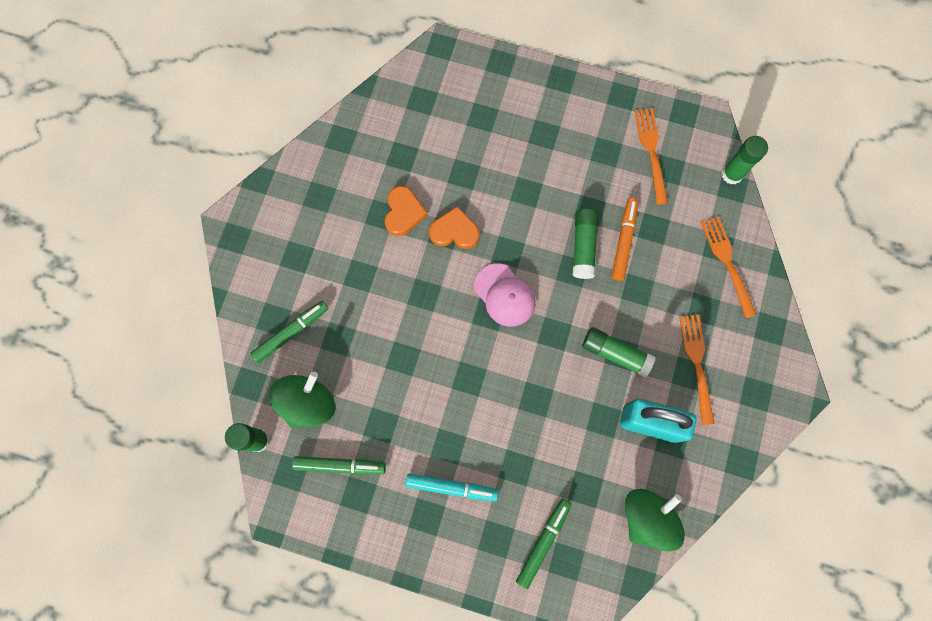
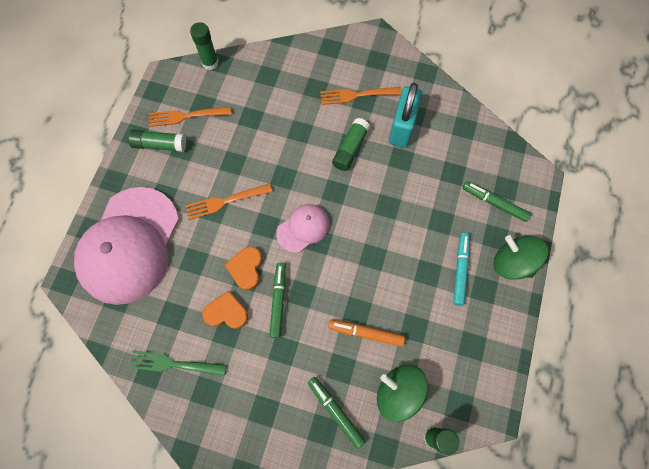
camera: 90 degrees left, 5 degrees down
(340, 466) = (450, 362): green marker -> green marker (278, 301)
(349, 163) = (174, 364): none -> green fork
(482, 104) = (129, 245): none -> pink cap
(583, 246) = (264, 168): green glue stick -> green glue stick (159, 145)
(624, 241) = (260, 139): orange marker -> orange marker (366, 333)
(647, 518) = (470, 133): green spinning top -> green spinning top (512, 263)
(728, 263) = (281, 70): orange fork -> orange fork (225, 201)

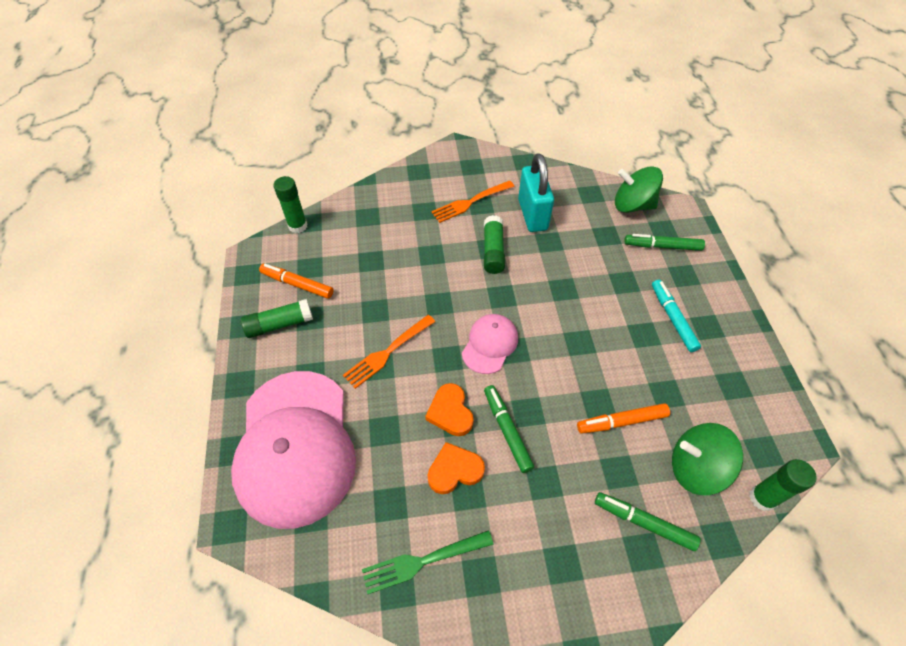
camera: 25 degrees left, 15 degrees down
(187, 116) = (297, 284): orange fork -> orange marker
(512, 263) = (715, 291): green spinning top -> green spinning top (632, 205)

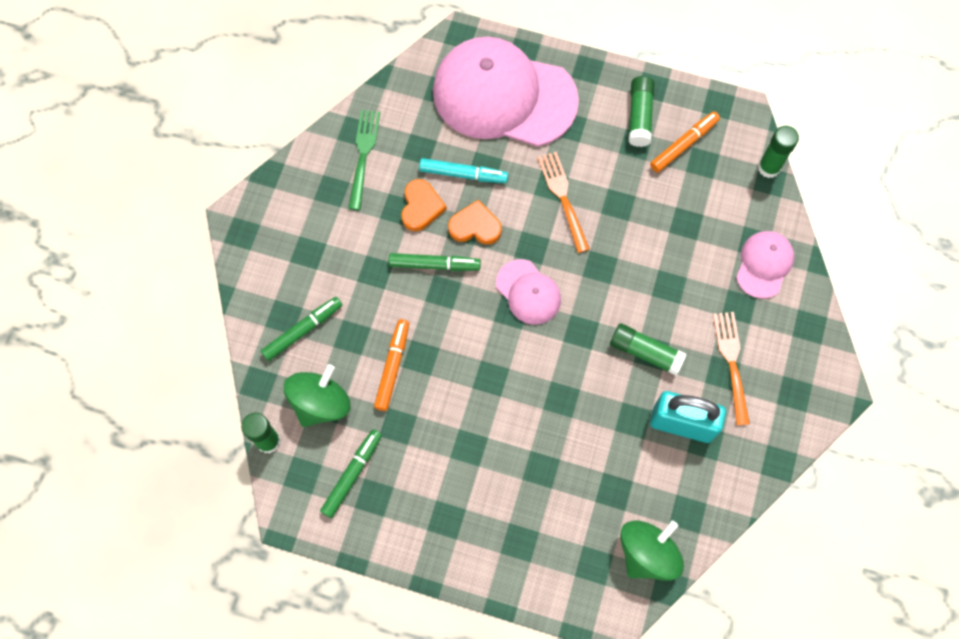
camera: 115 degrees right, 15 degrees up
(383, 206) = (764, 264): none -> pink cap
(662, 246) = (569, 545): green marker -> green marker (352, 474)
(673, 318) = (472, 489): turquoise marker -> turquoise marker (463, 174)

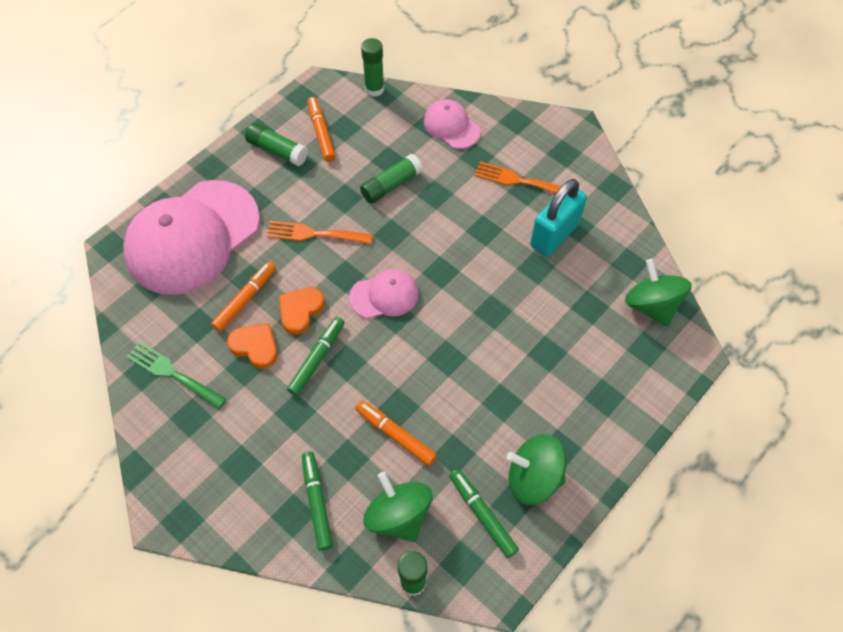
camera: 65 degrees left, 10 degrees down
(406, 506) = (533, 478): none -> green spinning top
(463, 174) = (245, 299): turquoise marker -> orange marker
(645, 352) = (482, 234): green glue stick -> green glue stick (391, 185)

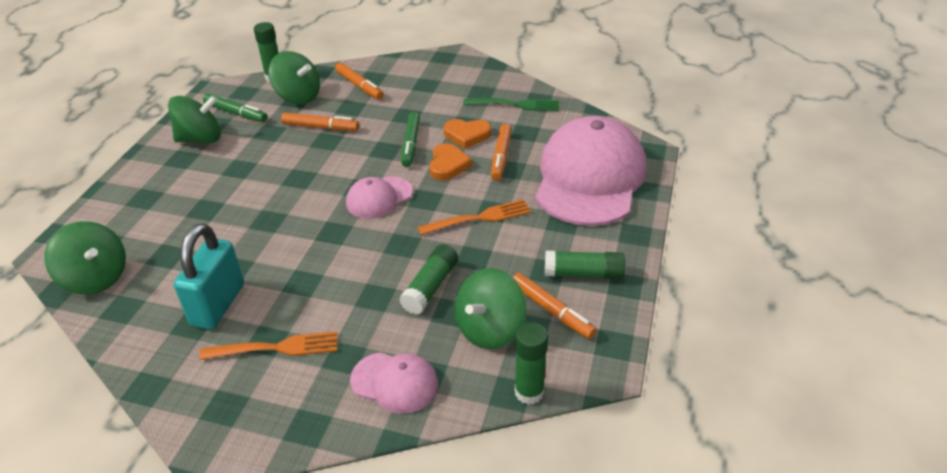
camera: 155 degrees right, 20 degrees down
(317, 502) = (359, 86): green marker -> orange marker
(371, 136) = (490, 329): none -> green spinning top

